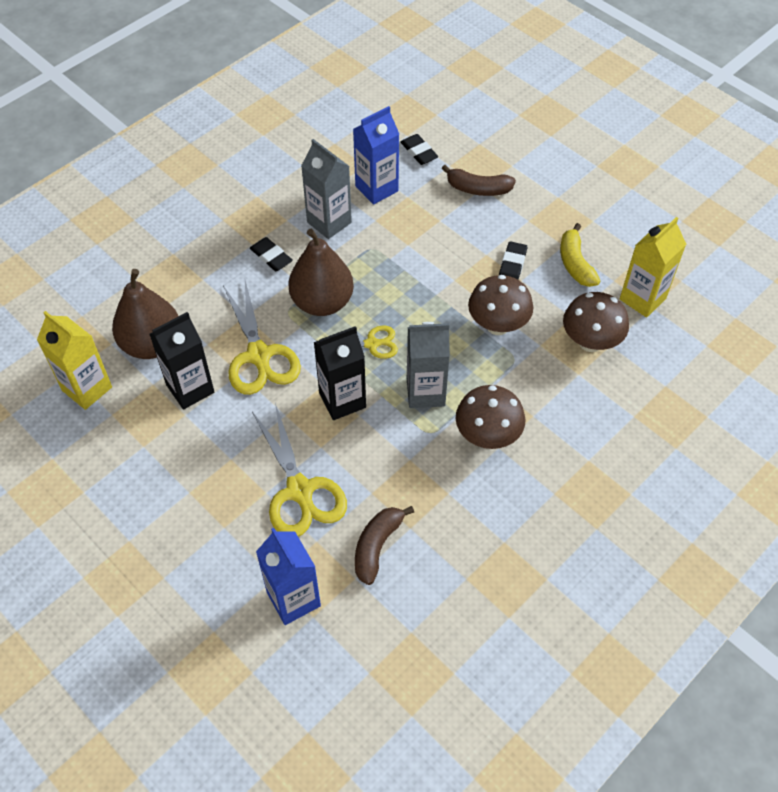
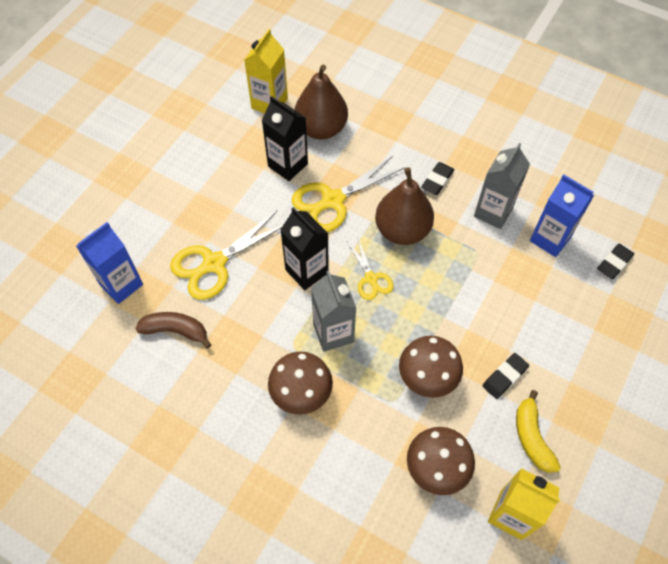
camera: 75 degrees right, 5 degrees up
(478, 189) = (591, 326): brown banana -> none
(512, 265) = (505, 377): black eraser -> black eraser turned 45 degrees counterclockwise
(575, 263) = (532, 437): yellow banana -> yellow banana turned 75 degrees counterclockwise

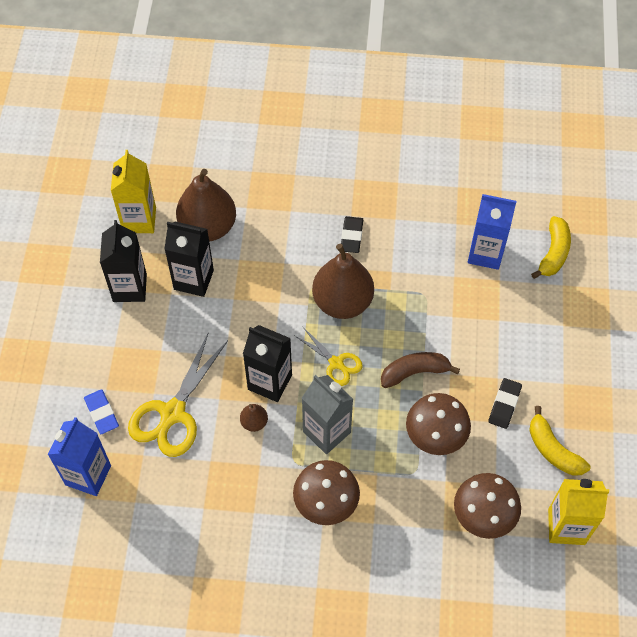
camera: 25 degrees left, 0 degrees up
(159, 240) = (101, 413): none -> blue eraser
(176, 331) = (171, 497): brown banana -> brown banana (414, 372)
(234, 152) = (130, 288): none -> black carton
(276, 299) = (254, 422): none -> brown pear
(332, 201) = (258, 300): yellow scissors -> none
(493, 212) = (420, 247): grey carton -> none
(614, 263) = (553, 253): black eraser -> yellow banana

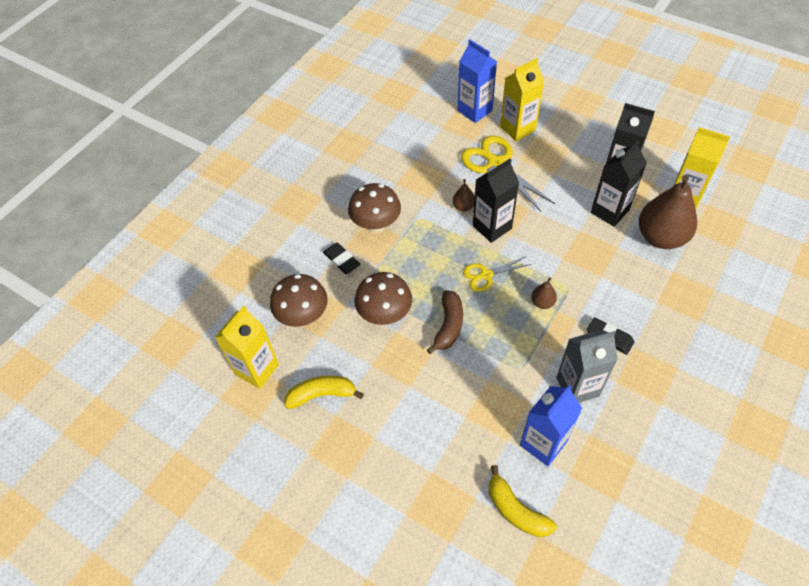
camera: 120 degrees right, 5 degrees down
(101, 413) = (517, 129): blue eraser -> yellow carton
(326, 432) = (430, 246): grey carton -> grey carton (577, 386)
(342, 302) = (542, 302): brown pear -> brown pear, size x0.43
(504, 405) = (382, 378): black eraser -> black eraser (341, 260)

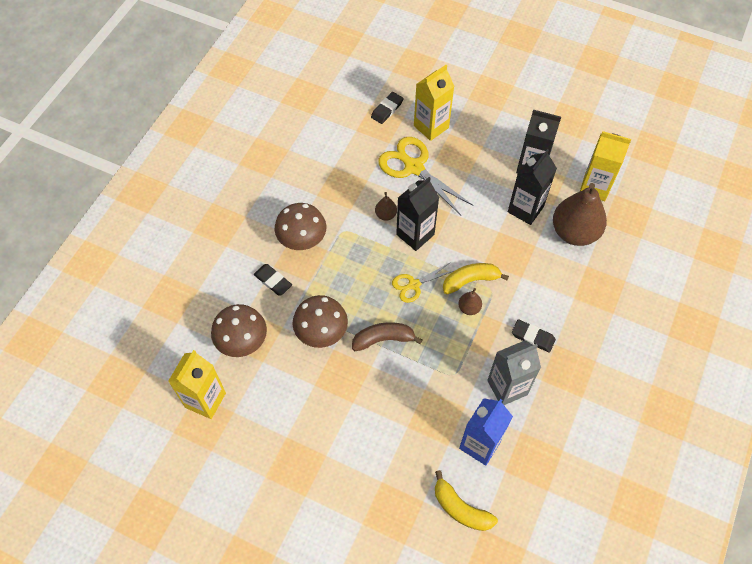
camera: 10 degrees left, 5 degrees up
(322, 395) = (271, 419): yellow banana -> yellow banana (470, 280)
(448, 326) = (383, 339): brown banana -> brown banana turned 105 degrees counterclockwise
(474, 111) = (387, 109): blue carton -> black eraser

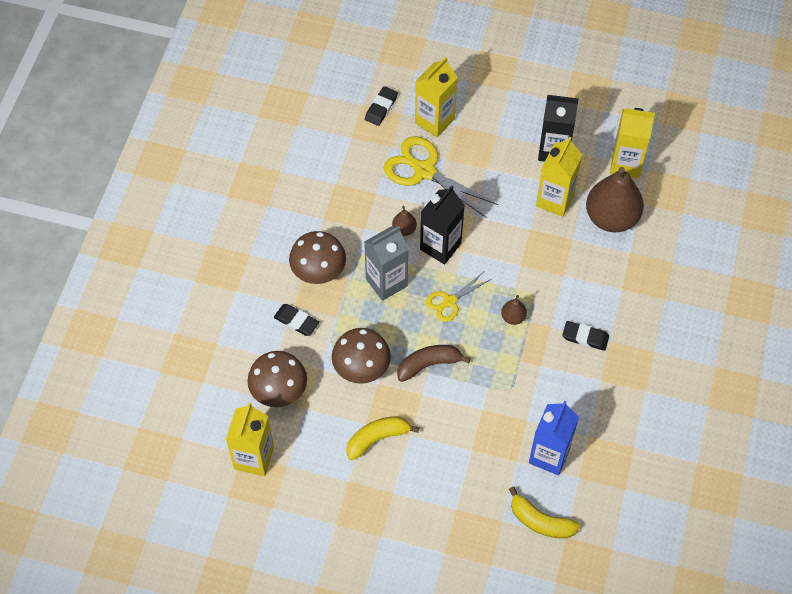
camera: 10 degrees left, 0 degrees up
(470, 280) = (509, 287): yellow banana -> yellow banana (377, 438)
(507, 387) = (567, 394): grey carton -> grey carton (386, 282)
(525, 209) = (555, 200): black carton -> yellow carton

